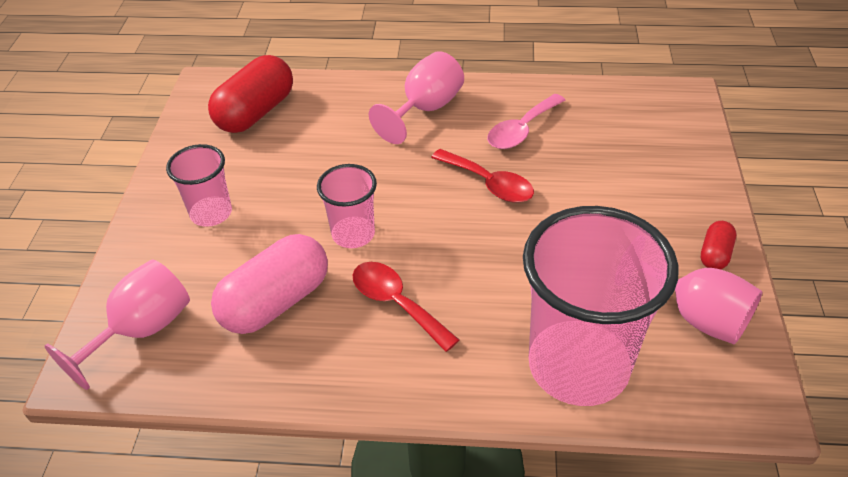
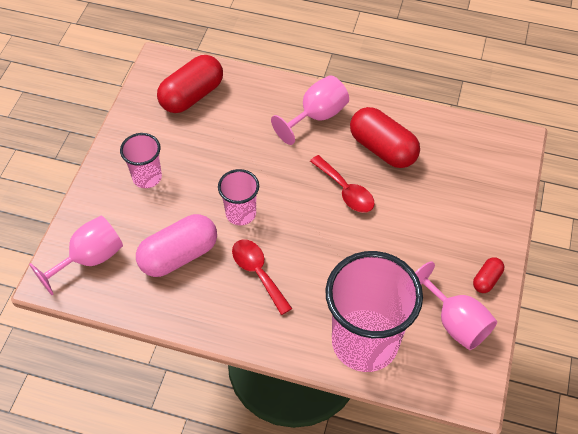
camera: 10 degrees right, 10 degrees up
(521, 130) = (382, 149): pink spoon -> red capsule

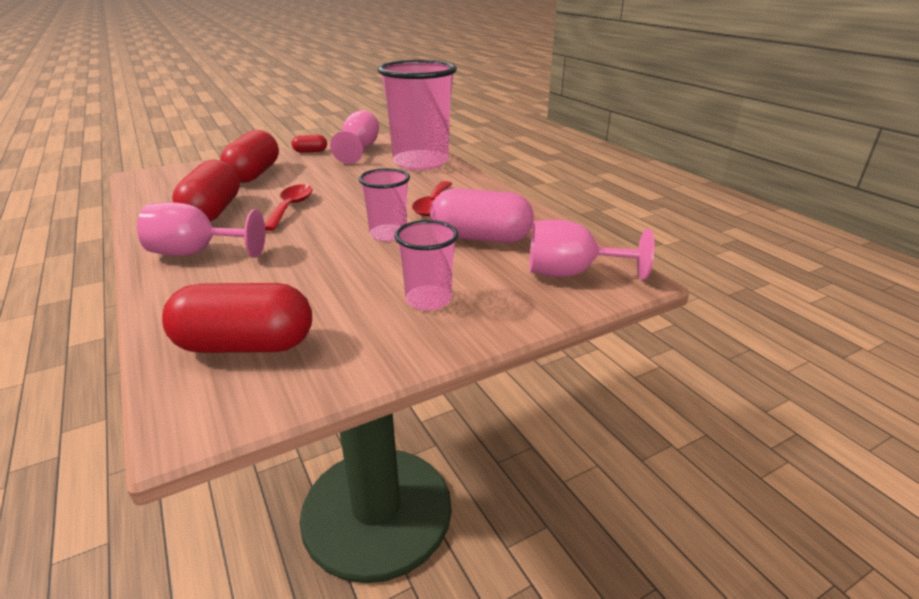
camera: 135 degrees left, 25 degrees down
(451, 207) = (254, 174): none -> red capsule

